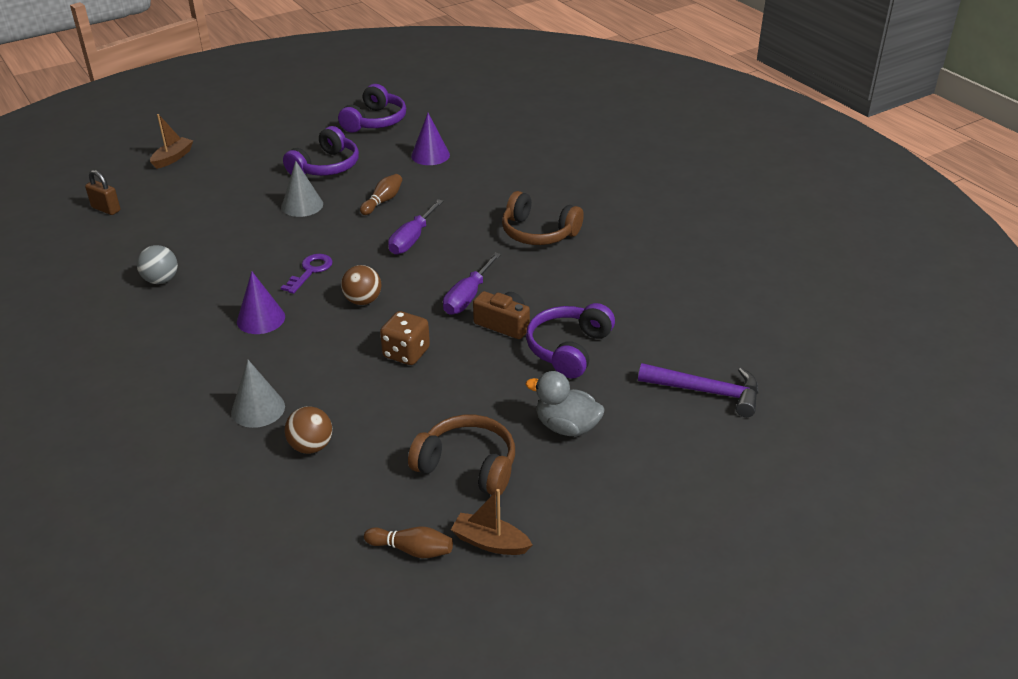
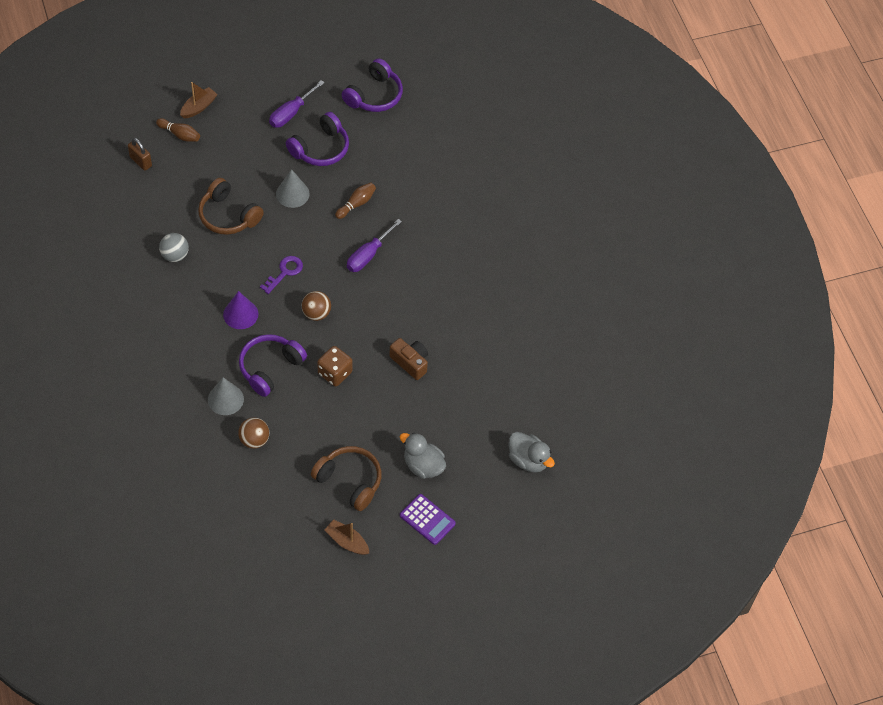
camera: 10 degrees right, 20 degrees up
(412, 550) = (299, 535): brown bowling pin -> brown bowling pin (180, 134)
(430, 155) = (409, 154): purple cone -> none
(468, 297) = (393, 328): purple screwdriver -> purple screwdriver (291, 113)
(538, 233) = (467, 271): brown headphones -> brown headphones (228, 216)
(568, 349) = (448, 397): purple headphones -> purple headphones (270, 368)
(600, 488) = (427, 519): none -> purple calculator
(707, 392) = (528, 460): purple hammer -> grey duck

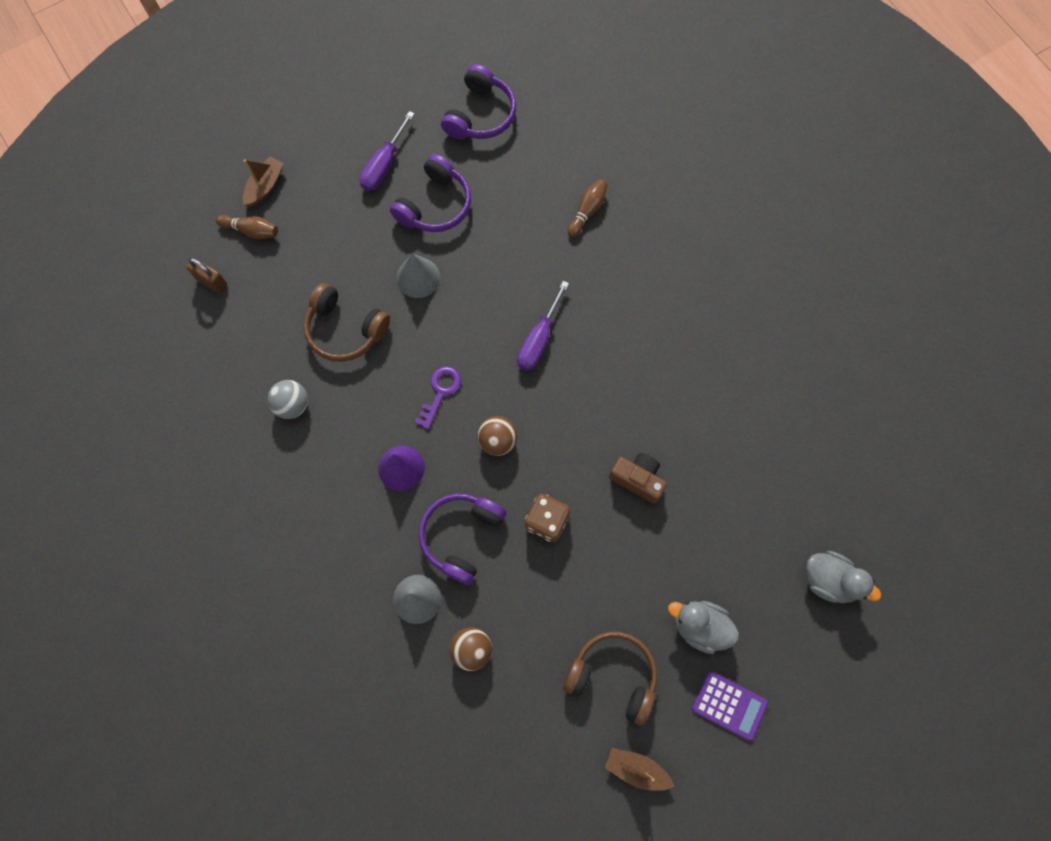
camera: 10 degrees left, 15 degrees up
(356, 204) = (503, 271): brown bowling pin -> brown bowling pin (587, 211)

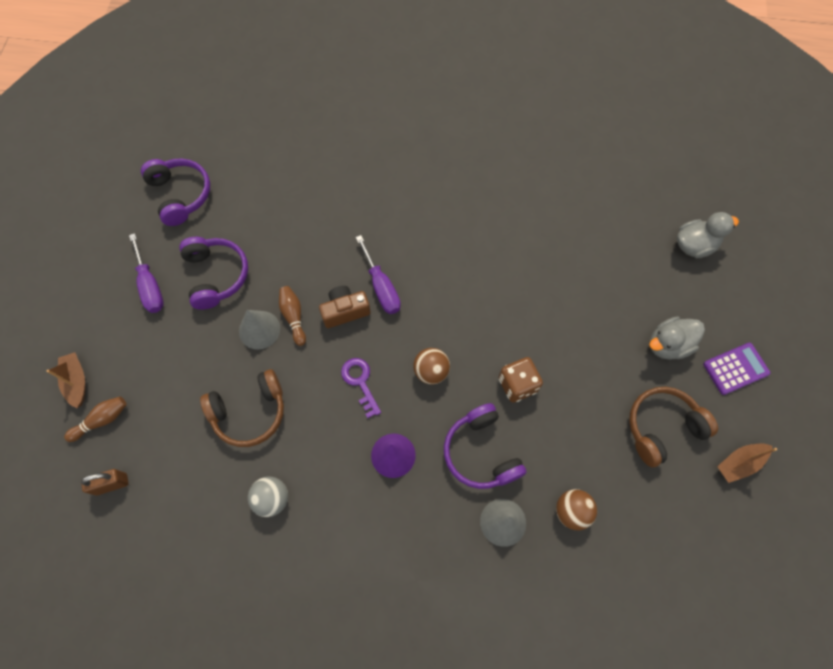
camera: 50 degrees left, 5 degrees down
(587, 211) = (318, 186): brown bowling pin -> brown bowling pin (293, 317)
(638, 479) = (535, 303): brown camera -> brown camera (345, 311)

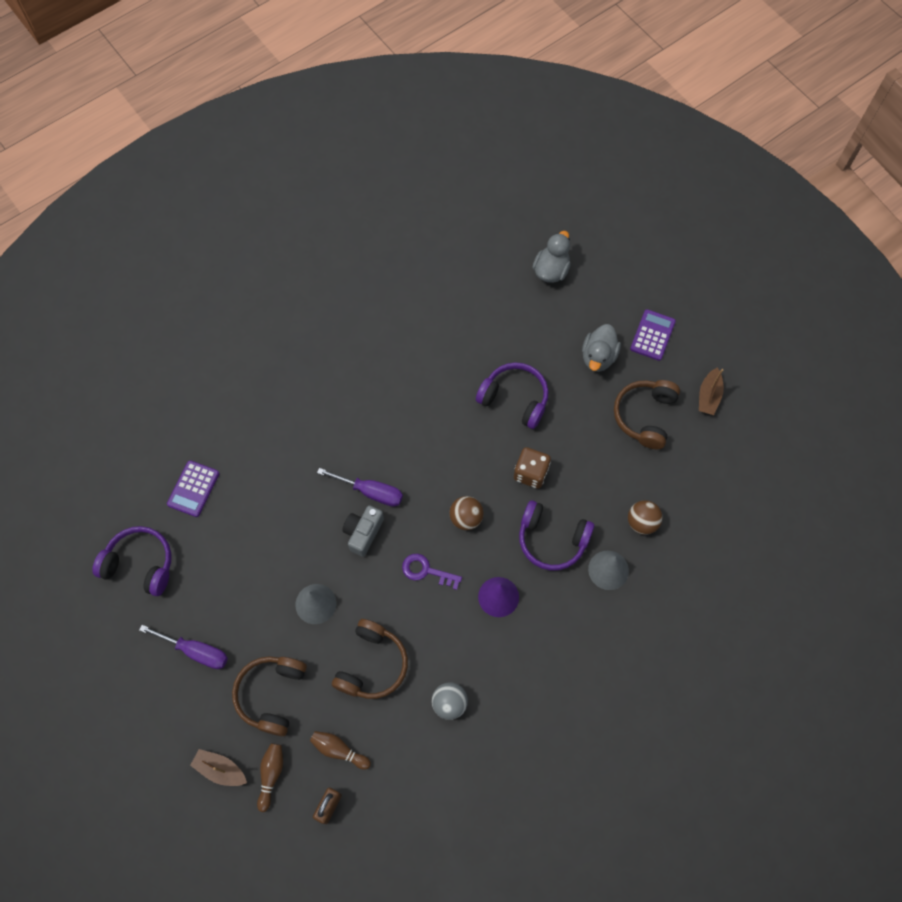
camera: 45 degrees left, 0 degrees up
(163, 364) = (271, 694): none -> brown headphones
(216, 276) = (239, 596): purple headphones -> purple headphones (515, 398)
(266, 176) = (193, 489): none -> purple calculator
(293, 317) = (331, 571): brown bowling pin -> brown bowling pin (339, 750)
(345, 311) = (363, 533): brown camera -> grey camera

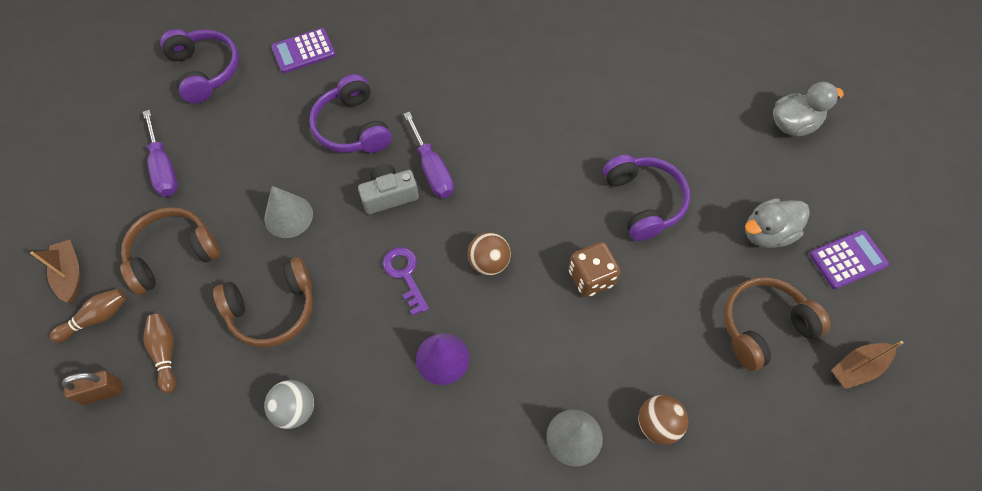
camera: 45 degrees right, 5 degrees down
(552, 540) = (548, 355): purple headphones -> purple headphones (352, 127)

